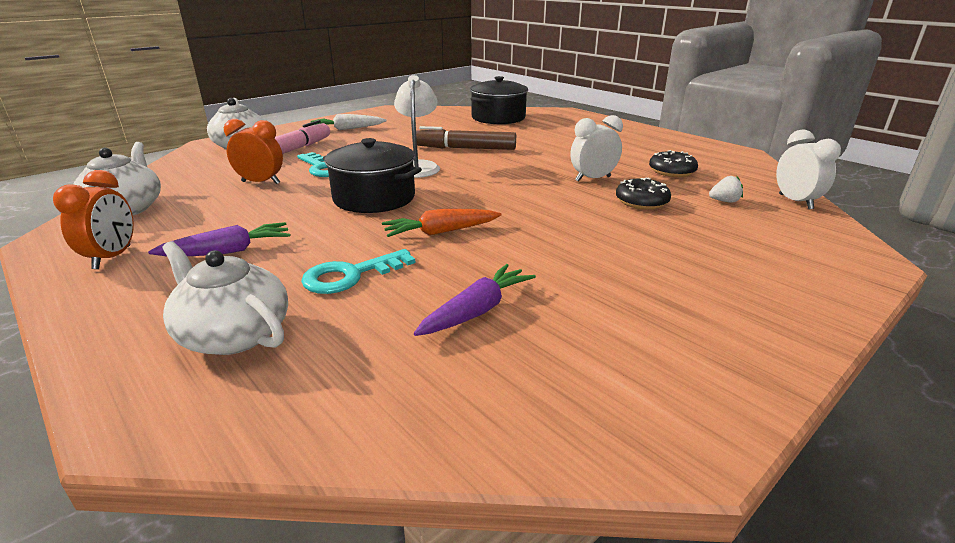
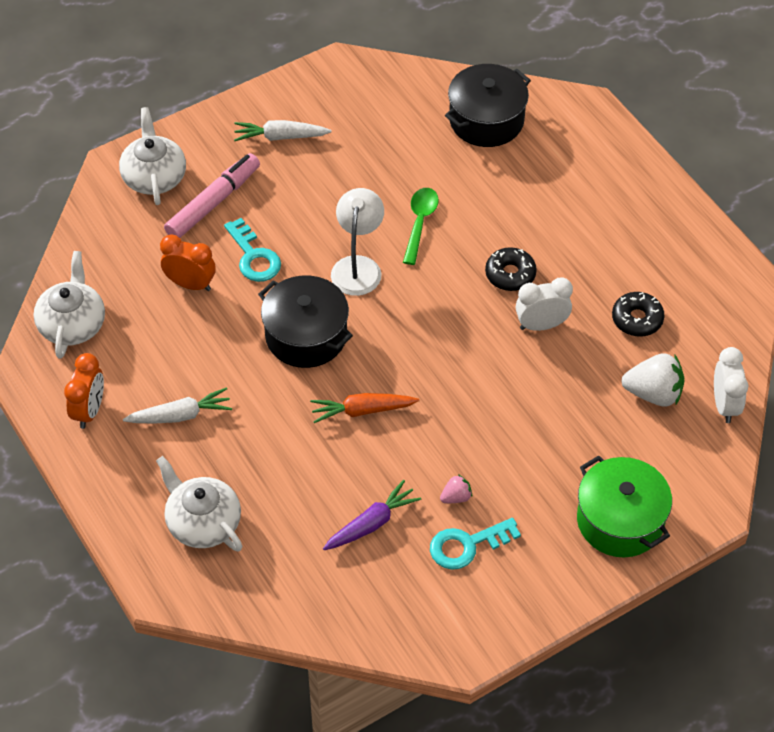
camera: 10 degrees right, 25 degrees up
(228, 251) = (180, 415): purple carrot -> white carrot
(350, 275) = (281, 466): turquoise key -> turquoise key (467, 545)
(465, 148) = (420, 223): brown marker -> green spoon
(574, 279) = (456, 497): none -> pink strawberry
(641, 202) = (569, 382): black donut -> black donut (510, 274)
(724, 201) = (653, 393): white strawberry -> white strawberry, size x1.95
(780, 278) = (620, 520): none -> green pot

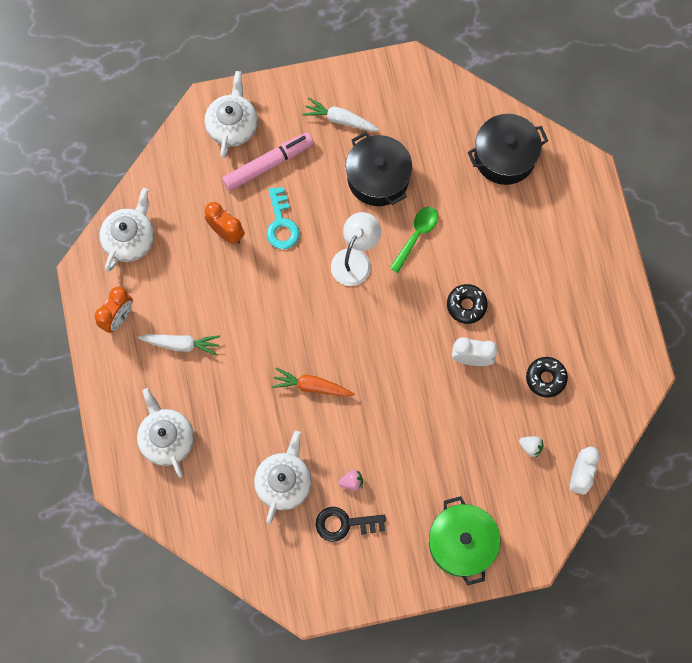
camera: 20 degrees right, 20 degrees up
(306, 336) = (295, 307): black pot -> black pot (378, 178)
(371, 523) = (284, 482): purple carrot -> white teapot
(467, 545) = (344, 524): turquoise key -> black key
(653, 393) = (530, 447): white strawberry -> white strawberry, size x0.51

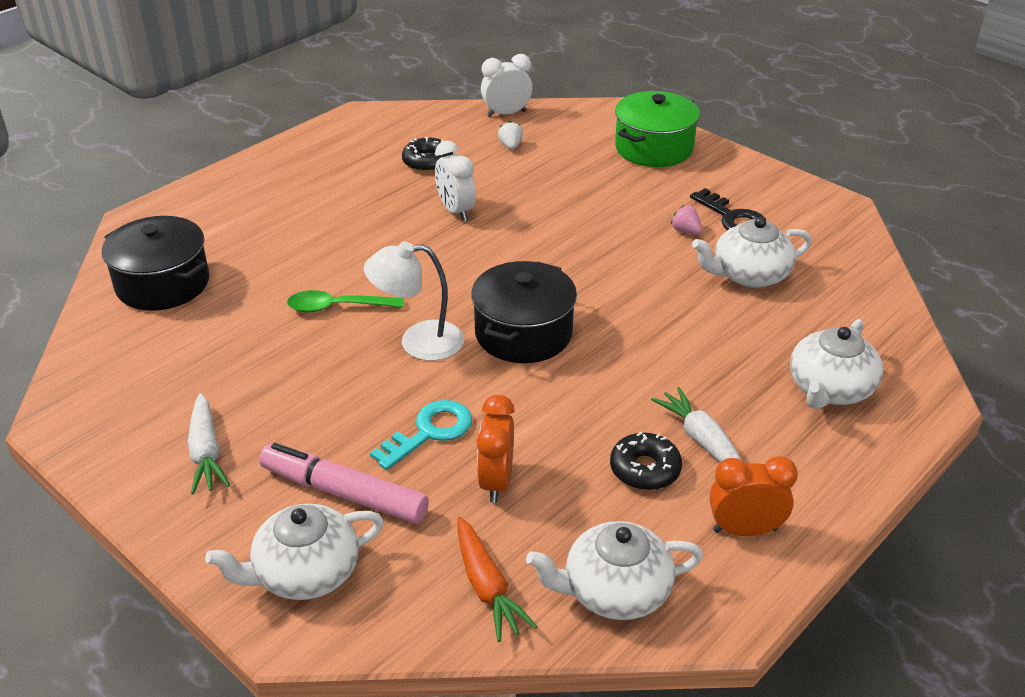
camera: 125 degrees left, 35 degrees down
(312, 386) = (618, 304): orange carrot -> orange carrot (487, 587)
(378, 178) = (278, 373): black pot -> black pot (523, 333)
(466, 305) = (395, 237): black donut -> black donut (645, 469)

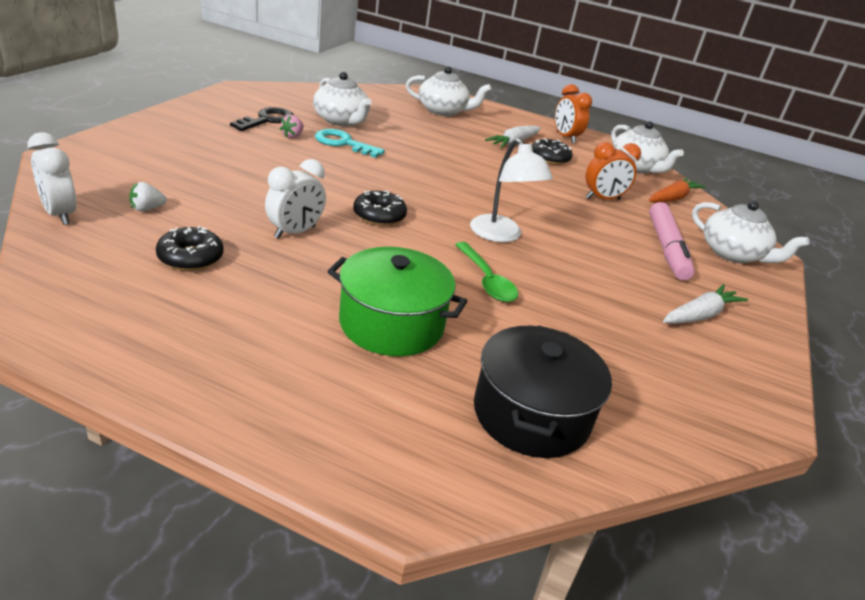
camera: 115 degrees left, 5 degrees down
(430, 432) = (586, 223): turquoise key -> turquoise key (343, 143)
(479, 263) = (379, 216): none -> black donut
(523, 333) = (459, 194): black pot -> none
(654, 148) = (150, 141): green pot -> green pot (391, 324)

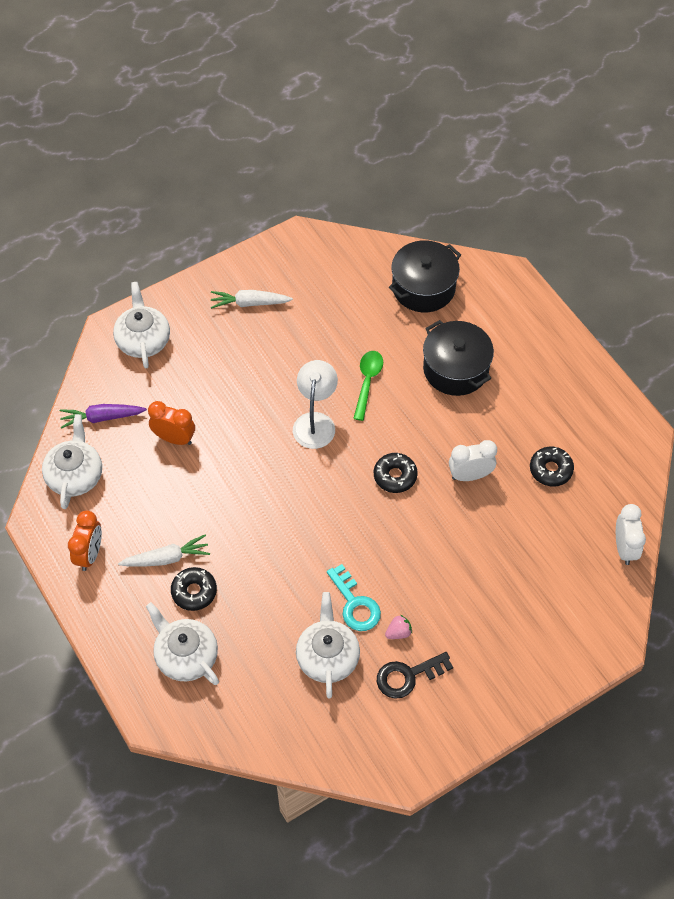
camera: 140 degrees left, 25 degrees up
(147, 209) = (564, 538): white strawberry -> none
(391, 324) = (455, 369): green pot -> black pot
(549, 158) = (155, 518): black donut -> black donut (194, 592)
(666, 248) = (193, 364): pink marker -> none
(672, 198) = (102, 418): orange carrot -> purple carrot

